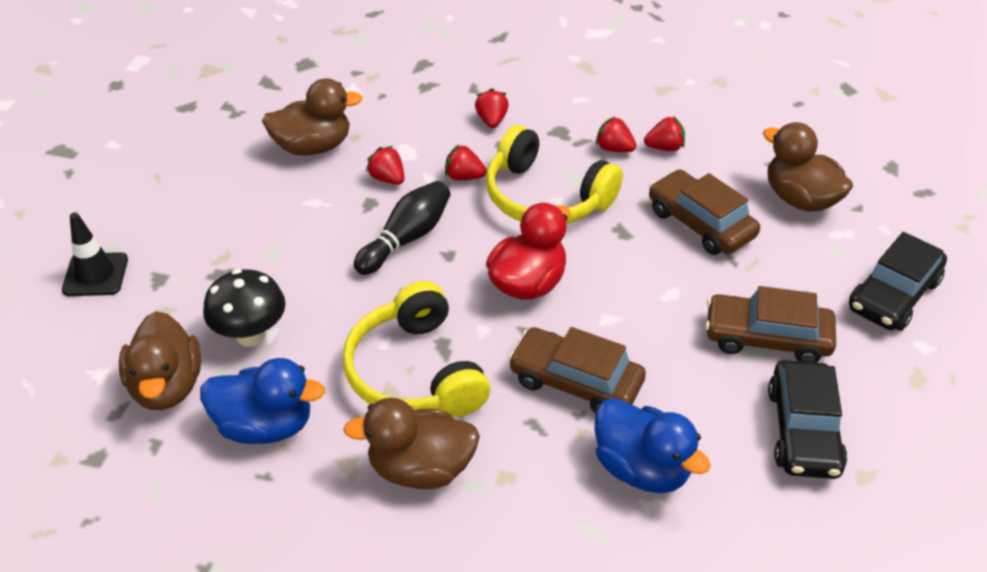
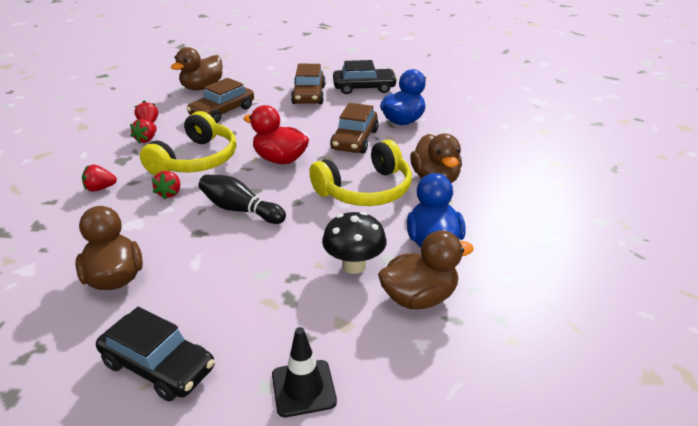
camera: 100 degrees left, 10 degrees down
(387, 179) = (168, 228): red strawberry -> none
(893, 295) = (273, 69): black car -> black car (158, 365)

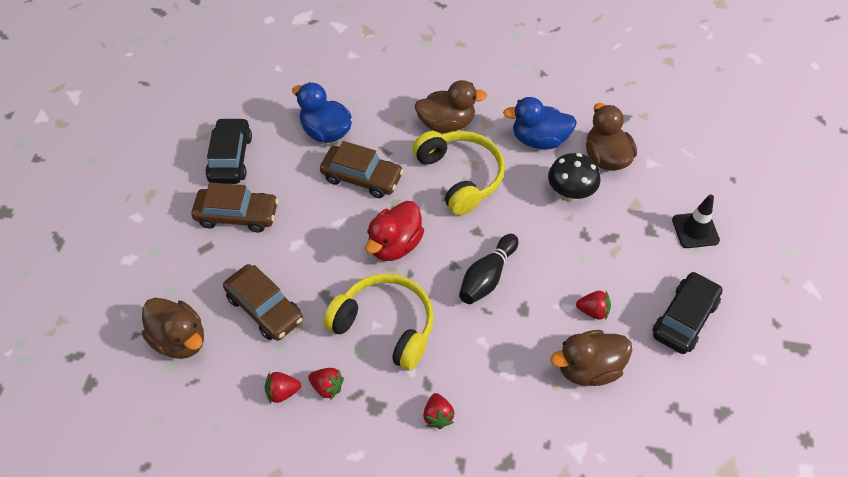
camera: 85 degrees left, 20 degrees up
(170, 193) = (453, 343): red strawberry -> red strawberry (593, 311)

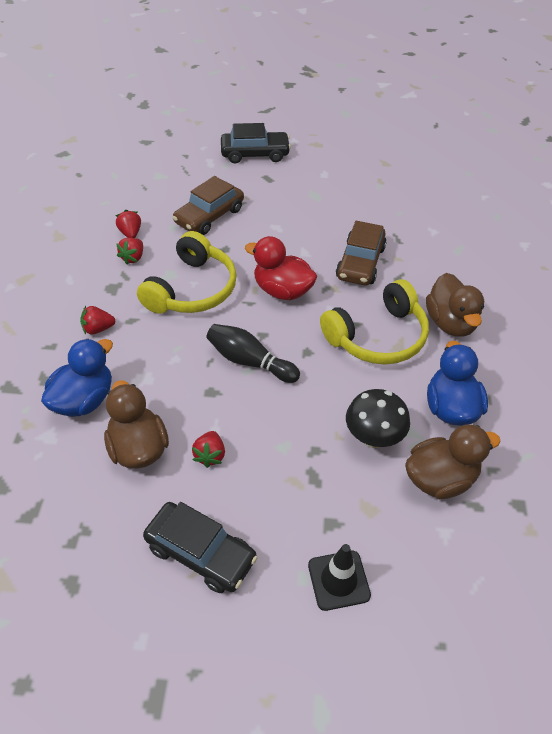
camera: 85 degrees right, 5 degrees down
(180, 340) = (180, 176): brown duck -> none
(230, 158) = (364, 180): black car -> black car (255, 154)
(237, 215) = (303, 191): brown car -> none
(326, 132) = (412, 234): blue duck -> blue duck (84, 400)

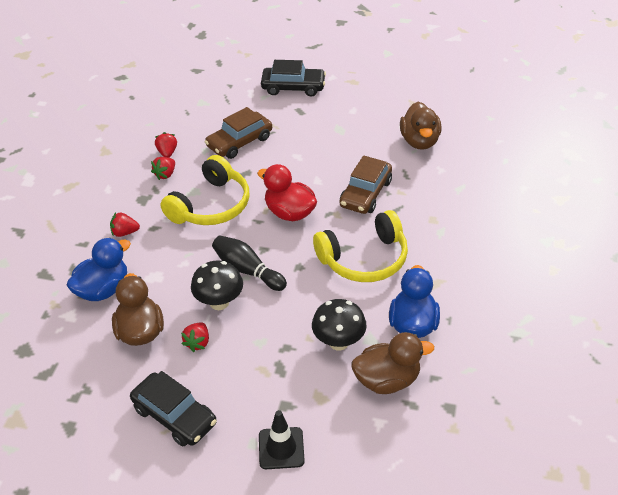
camera: 10 degrees right, 5 degrees down
(225, 403) = (219, 302): none -> black mushroom
(450, 323) = (433, 252): brown duck -> brown duck (419, 141)

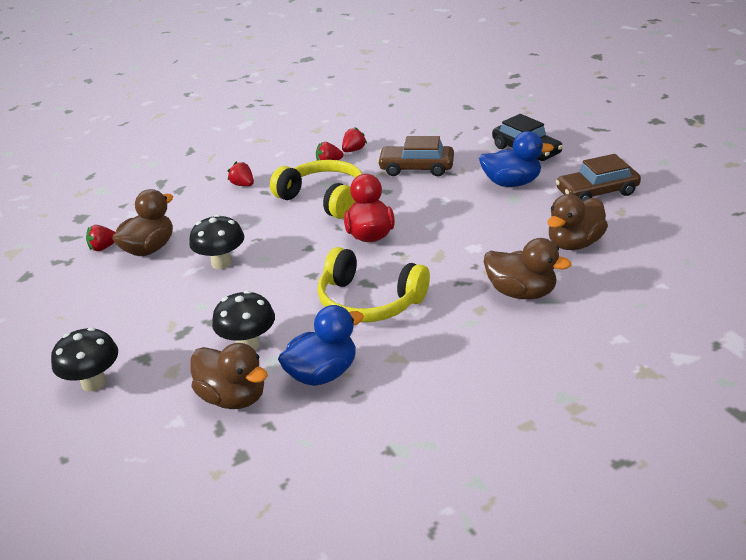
camera: 50 degrees right, 10 degrees down
(103, 289) = (174, 211): blue duck -> blue duck (511, 183)
(175, 416) = (79, 312): black car -> none
(197, 343) = (166, 278): red strawberry -> red strawberry (103, 247)
(211, 205) = (324, 199): yellow headphones -> yellow headphones turned 135 degrees counterclockwise
(247, 270) = (274, 255): black bowling pin -> none
(281, 448) = (94, 383): black traffic cone -> black mushroom
(365, 193) = (454, 256): brown car -> brown car (597, 192)
(438, 193) = (521, 292): none -> brown duck

